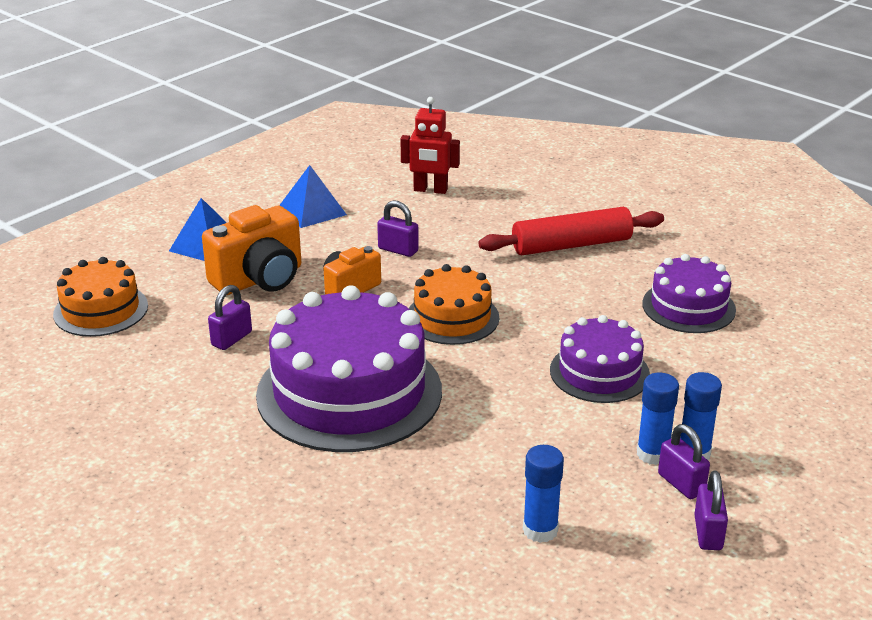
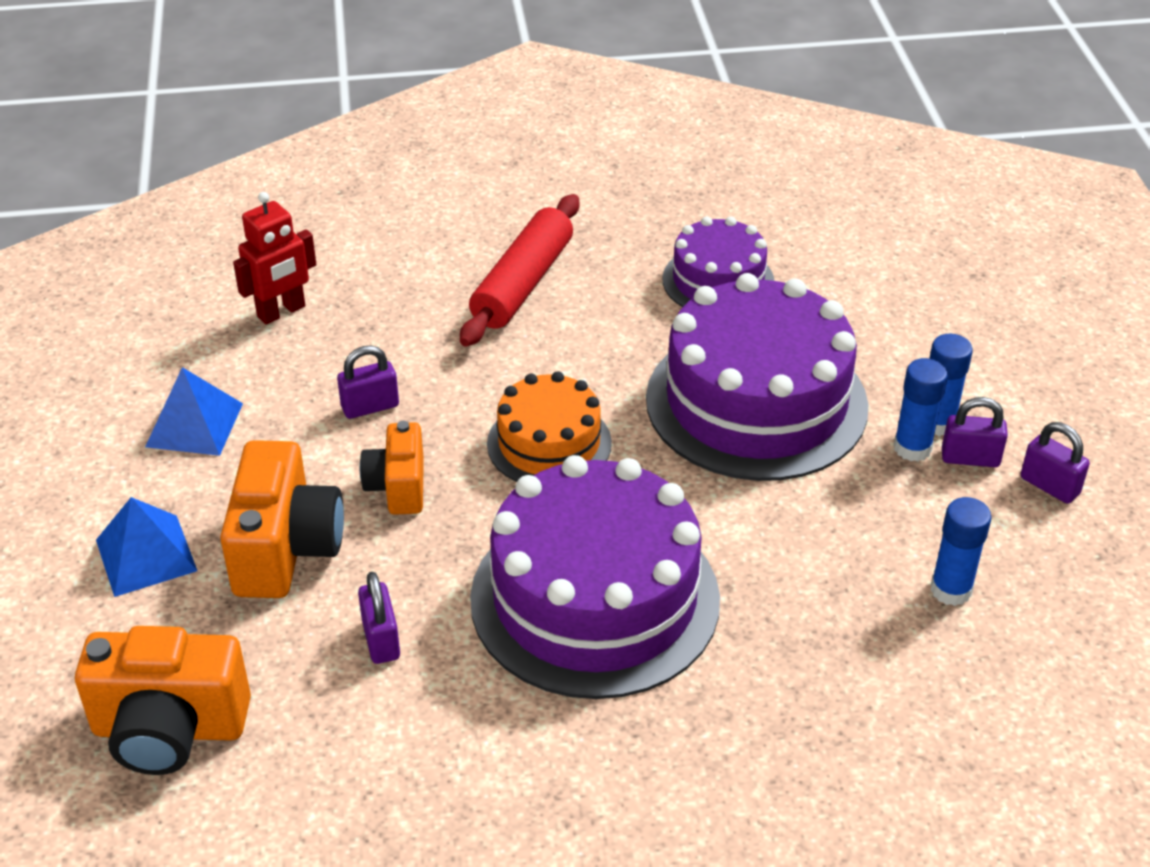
camera: 50 degrees left, 10 degrees up
(101, 310) = (170, 729): orange cake -> orange camera
(599, 372) = (756, 402): purple cake -> purple cake, size x1.82

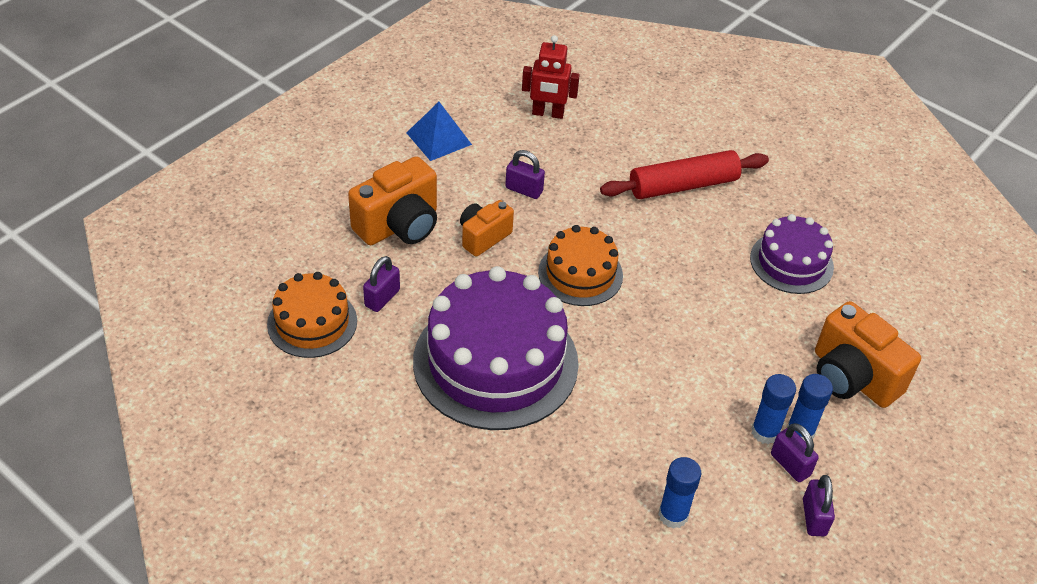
camera: 45 degrees right, 5 degrees up
(146, 555) = (343, 181): blue pyramid -> none
(170, 729) = (256, 262): orange camera -> orange camera (852, 377)
(340, 734) = (312, 322): none -> orange cake
(756, 402) = (715, 339): purple cake -> none

